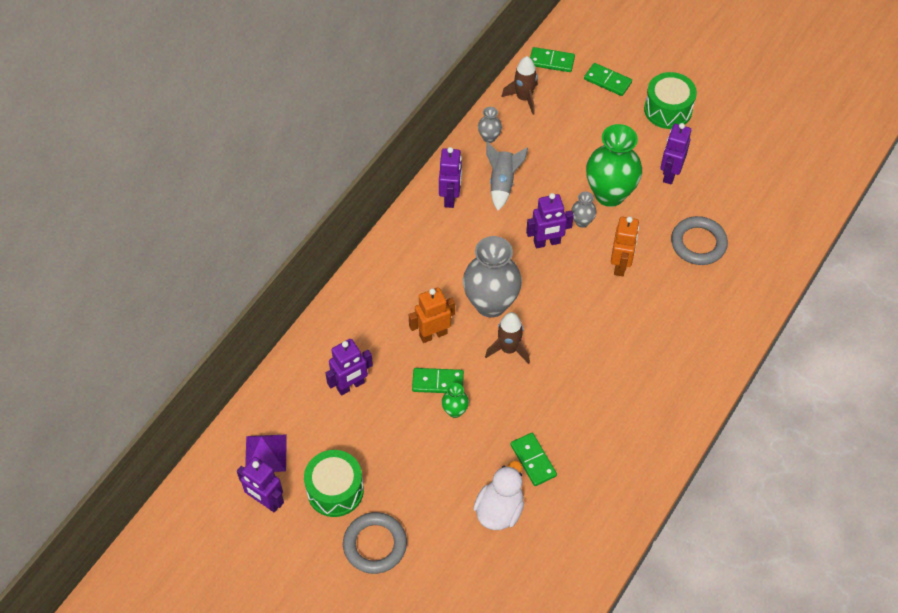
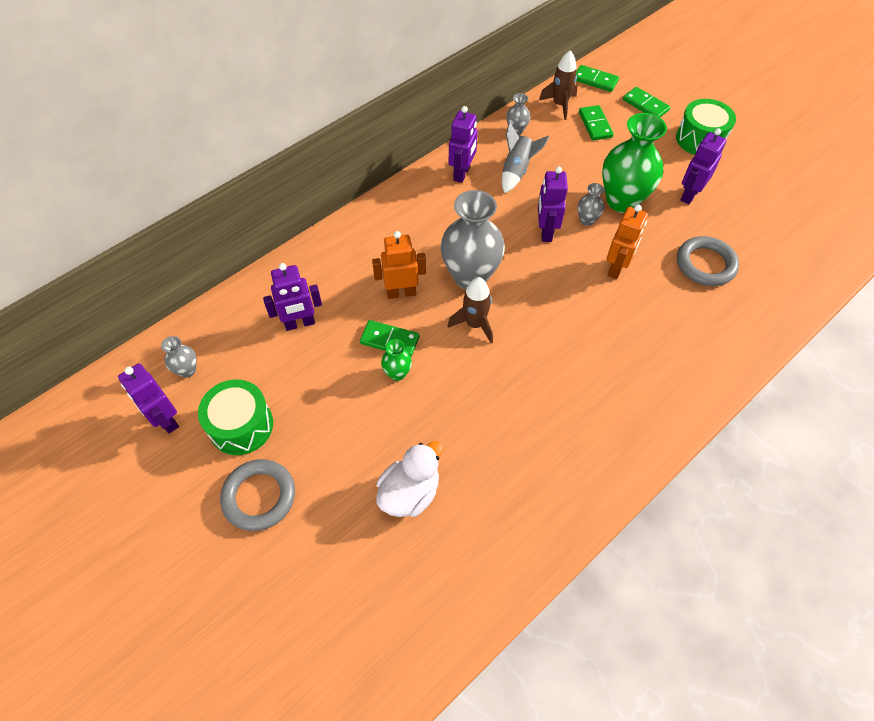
camera: 15 degrees right, 0 degrees up
(265, 453) = (187, 370): purple pyramid -> grey vase
(533, 460) = (465, 446): green domino -> green domino (595, 125)
(547, 242) = (545, 232): purple robot -> purple robot turned 90 degrees clockwise

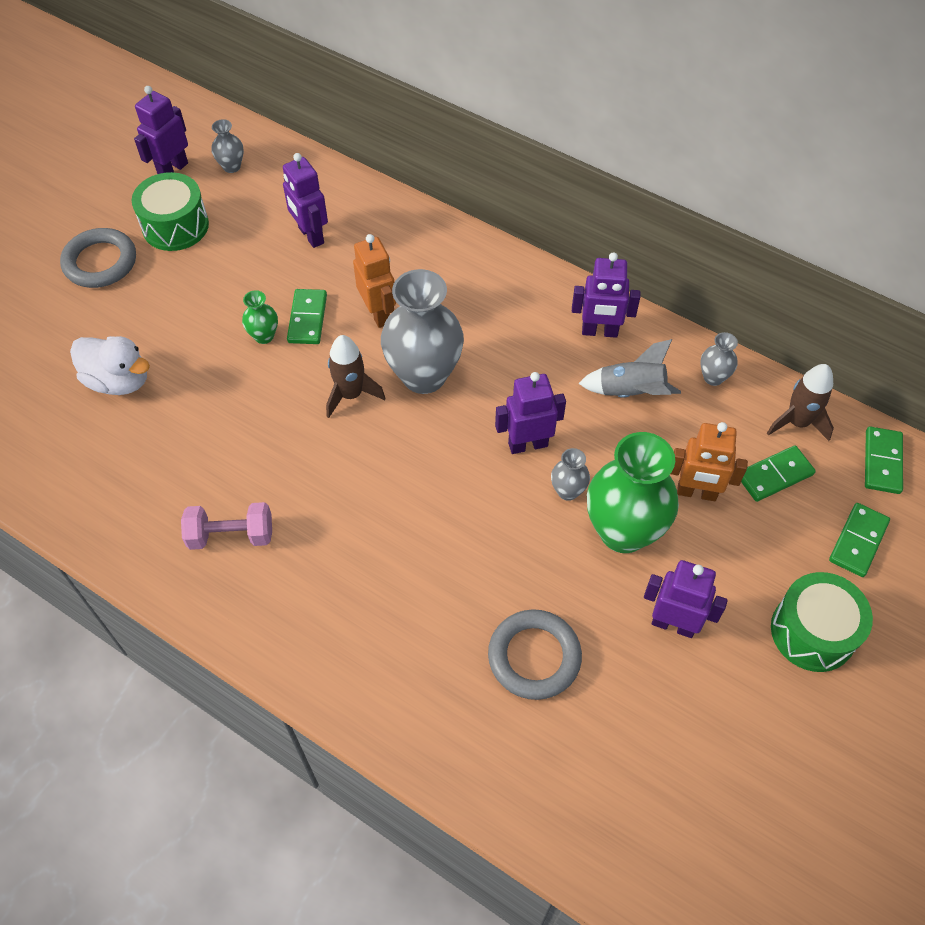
camera: 75 degrees right, 0 degrees up
(587, 424) = (231, 535): none -> pink dumbbell
(616, 268) = (489, 539): orange robot -> orange robot (696, 492)

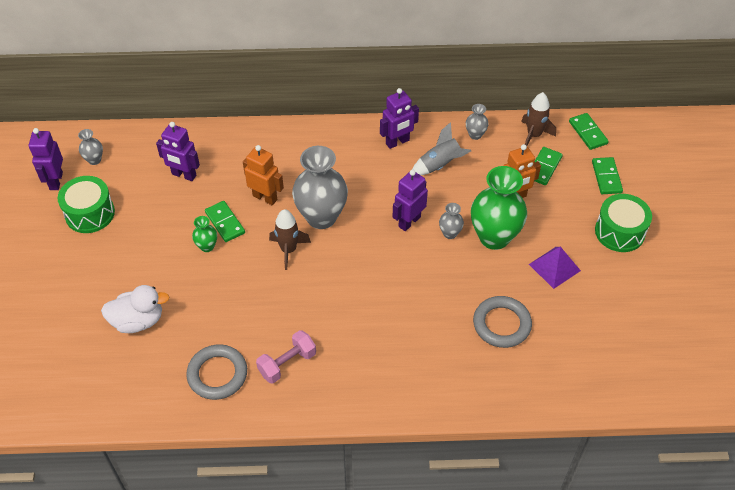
camera: 35 degrees left, 5 degrees down
(100, 262) = (59, 260): grey ring -> grey ring (217, 374)
(673, 624) = (554, 267): purple robot -> purple pyramid

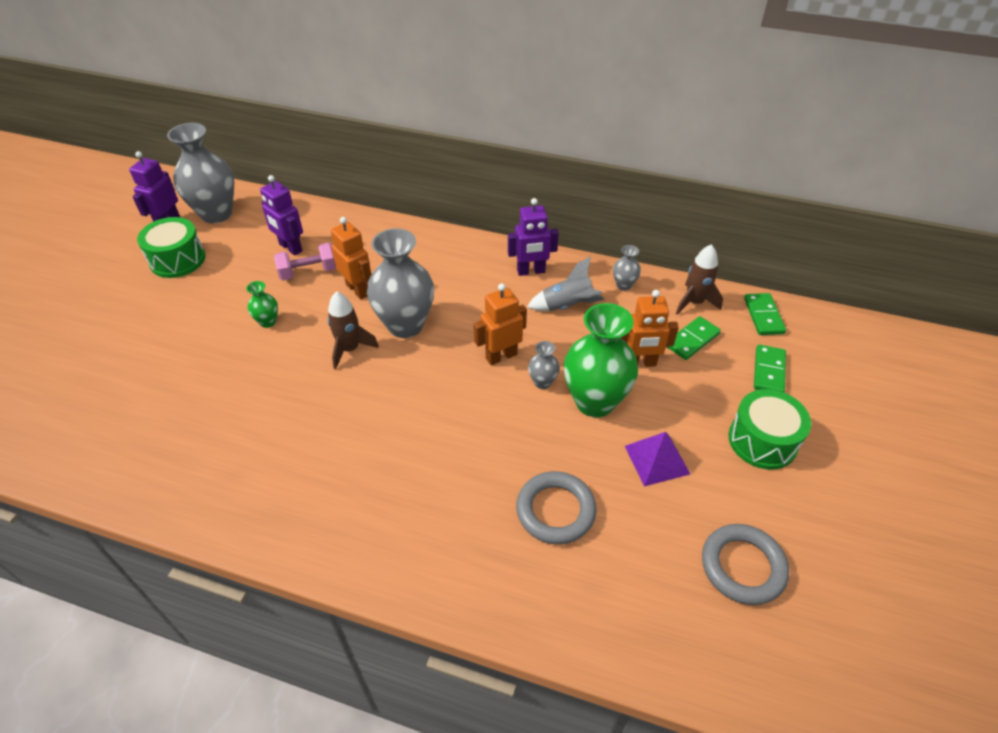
camera: 20 degrees right, 5 degrees down
(94, 160) = (216, 214): grey vase -> grey vase, size x2.22
(138, 321) = (148, 377): white duck -> none
(217, 374) = (188, 462): grey ring -> grey ring (742, 566)
(225, 223) = (301, 303): green domino -> none
(287, 363) = (271, 475): pink dumbbell -> pink dumbbell (308, 272)
(409, 221) = (501, 356): purple robot -> orange robot

